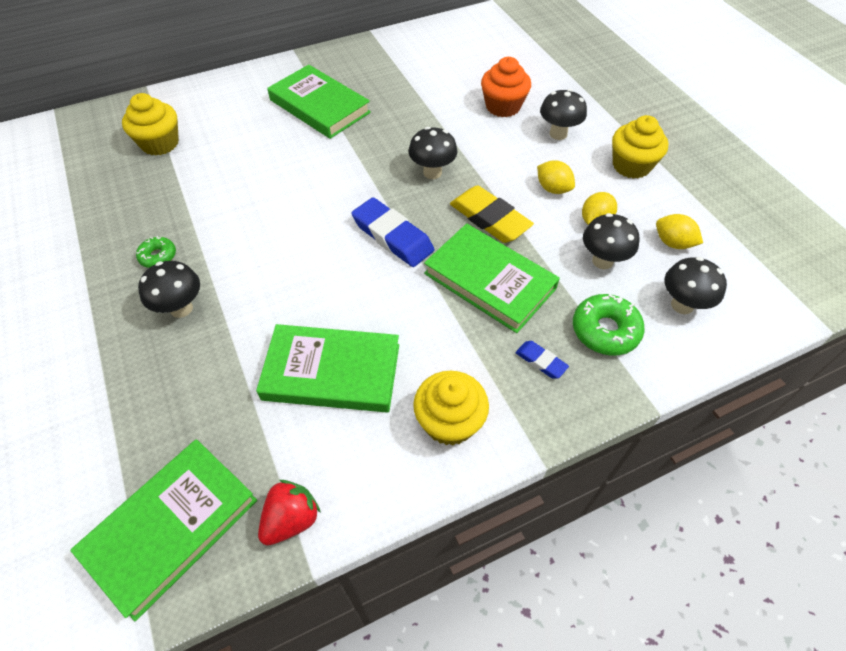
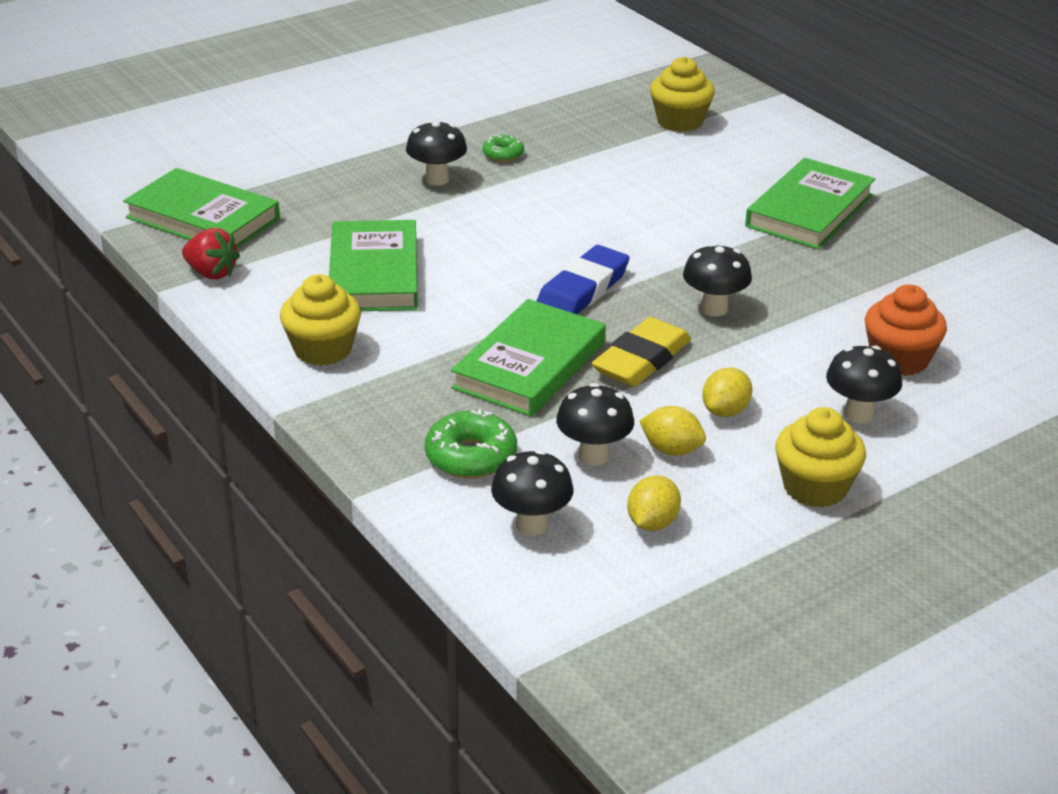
camera: 80 degrees right, 20 degrees down
(541, 361) = (413, 407): blue eraser -> none

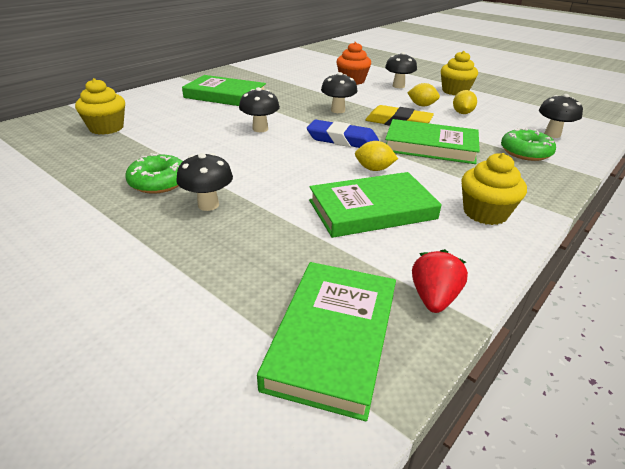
camera: 105 degrees left, 0 degrees up
(503, 154) = (159, 182): green donut -> green donut, size x1.68
(593, 456) = (486, 126): black mushroom -> black mushroom (260, 129)
(652, 523) = (515, 114): yellow lemon -> yellow lemon (374, 169)

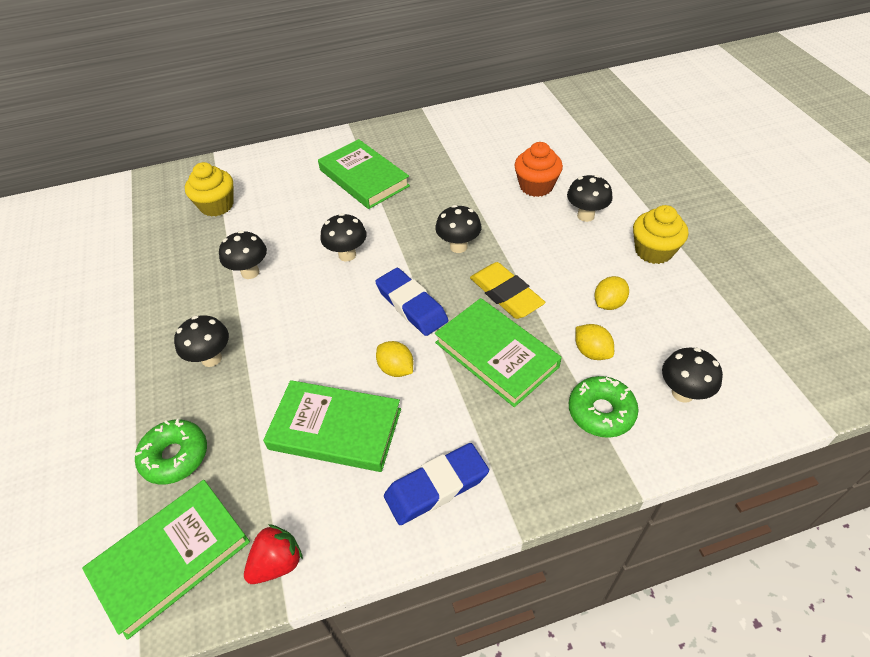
camera: 35 degrees right, 15 degrees up
(159, 182) = (199, 309): green donut -> green donut (175, 456)
(185, 153) = (250, 272): none -> black mushroom
(421, 105) = (572, 269): yellow lemon -> yellow lemon (591, 352)
(485, 213) = (436, 486): yellow cupcake -> blue eraser

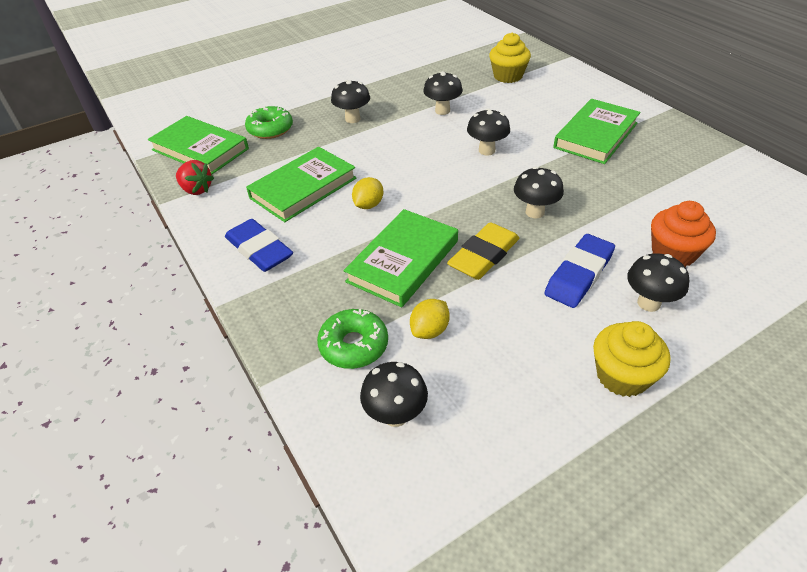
camera: 75 degrees right, 5 degrees down
(335, 429) = (303, 188): green book -> green book turned 45 degrees clockwise
(411, 305) = (443, 198): blue eraser -> blue eraser (579, 275)
(608, 303) = (507, 338): yellow lemon -> none

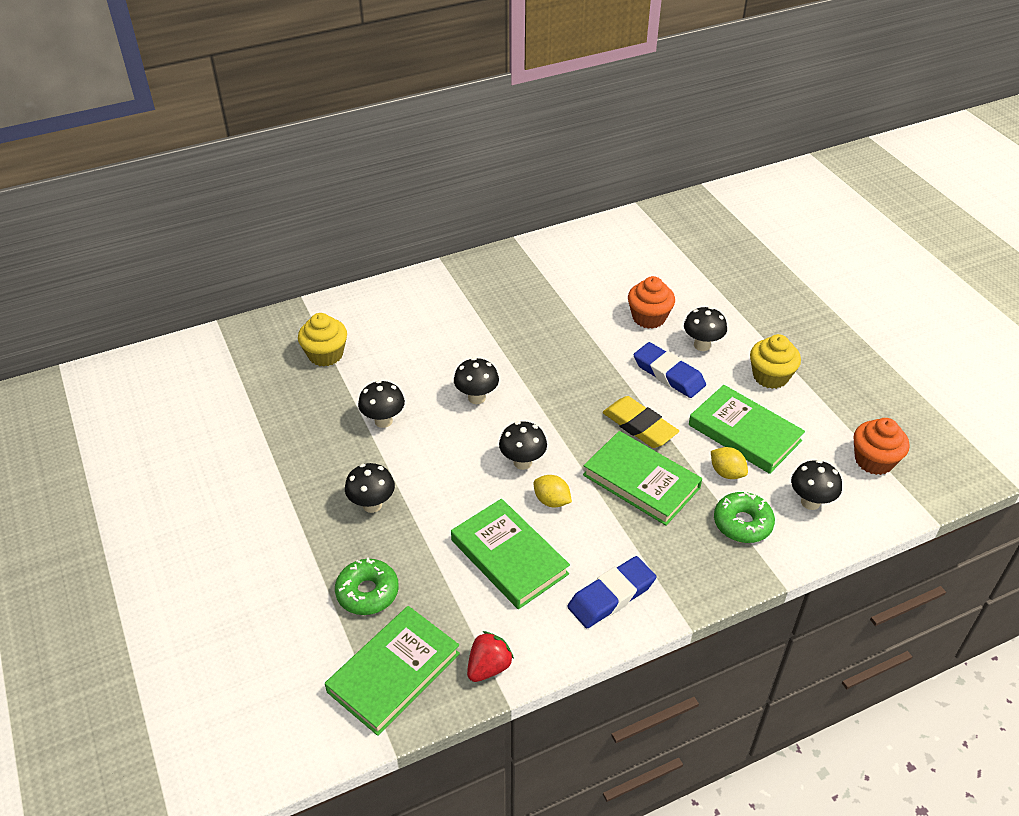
camera: 85 degrees left, 0 degrees up
(490, 503) = (874, 460): none -> orange cupcake
(535, 212) = (584, 383): black mushroom -> black mushroom (522, 462)
(596, 135) = (472, 317): green book -> green book (744, 433)

